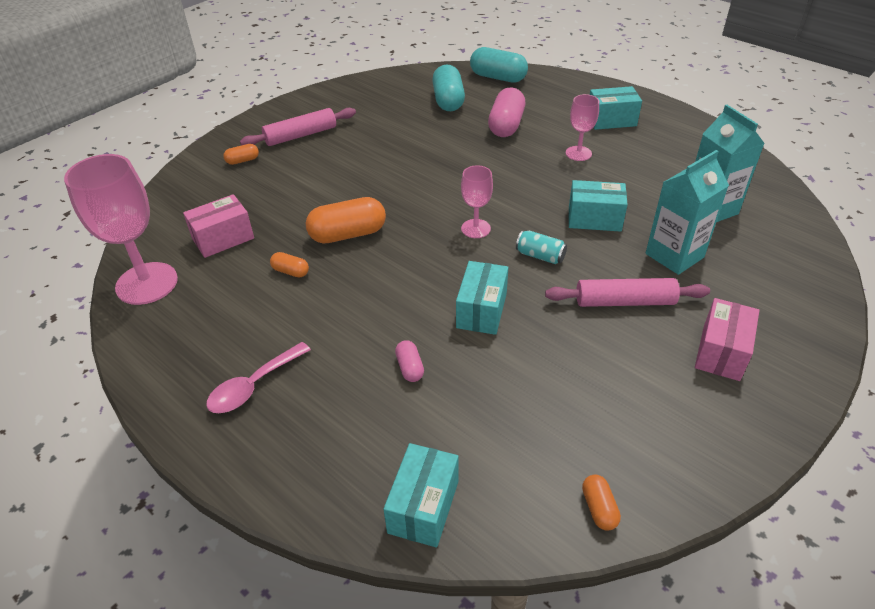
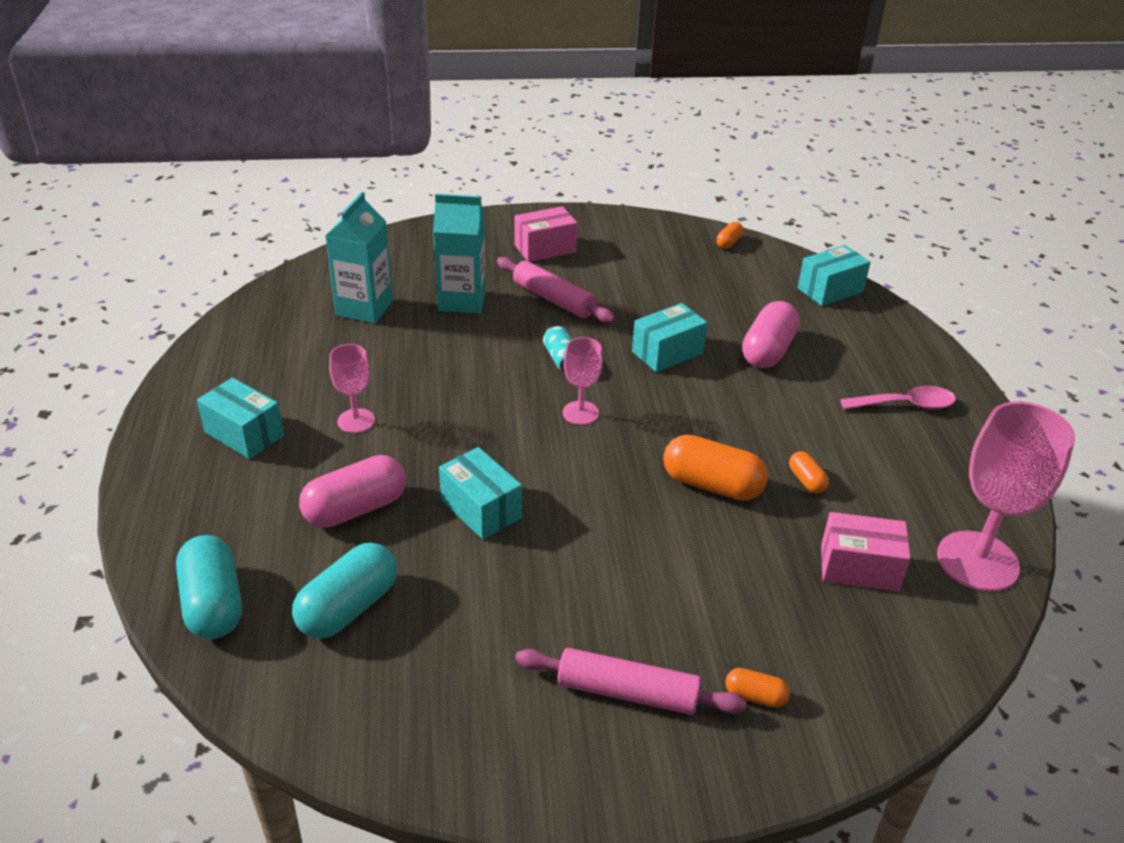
camera: 140 degrees left, 5 degrees down
(410, 368) = (768, 351): pink capsule -> pink capsule, size x2.01
(594, 219) = (466, 357): turquoise box -> turquoise box (481, 509)

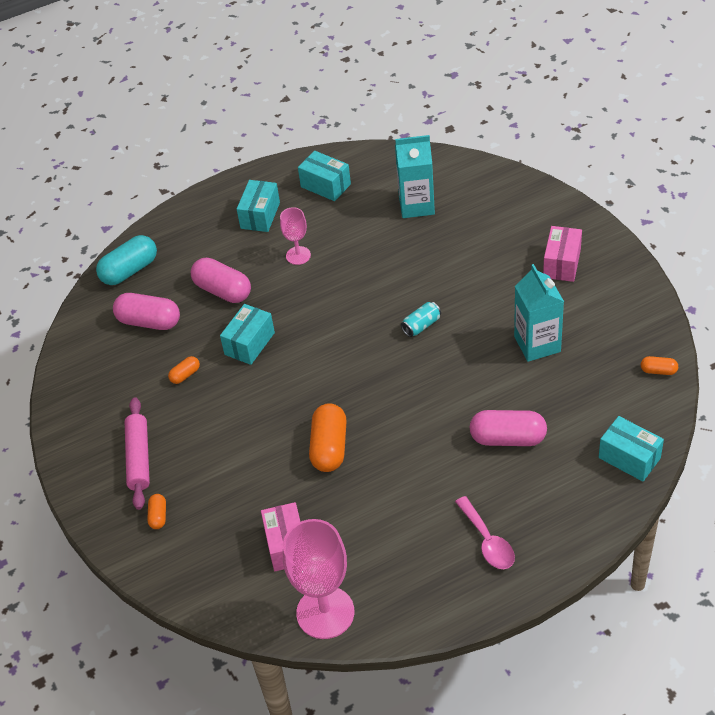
camera: 75 degrees right, 10 degrees up
(348, 607) = (149, 321): turquoise capsule -> pink capsule
(462, 300) = (458, 248): turquoise carton -> turquoise carton (537, 344)
(545, 248) = (562, 263): pink box -> pink box turned 60 degrees clockwise
(553, 299) = (493, 294): pink rolling pin -> none
(580, 413) = (367, 356): pink goblet -> none
(667, 353) = (466, 380): turquoise box -> turquoise box (325, 185)
(806, 480) = (361, 498): orange capsule -> orange capsule (185, 375)

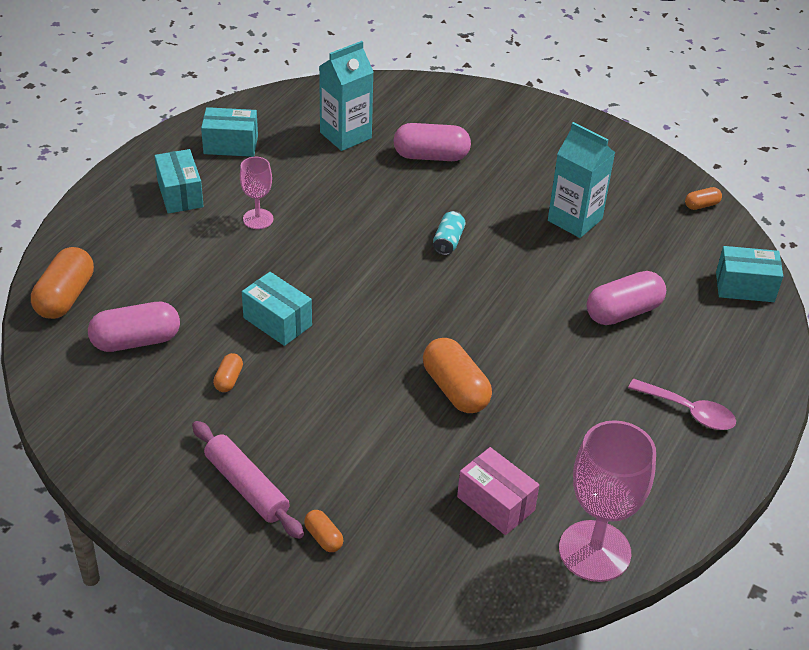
camera: 40 degrees left, 5 degrees down
(129, 270) = (65, 297): turquoise capsule -> orange capsule
(223, 290) = (200, 280): pink capsule -> pink capsule (431, 156)
(249, 343) = (277, 321): turquoise box -> turquoise box turned 45 degrees counterclockwise
(562, 263) = (534, 144): pink box -> none

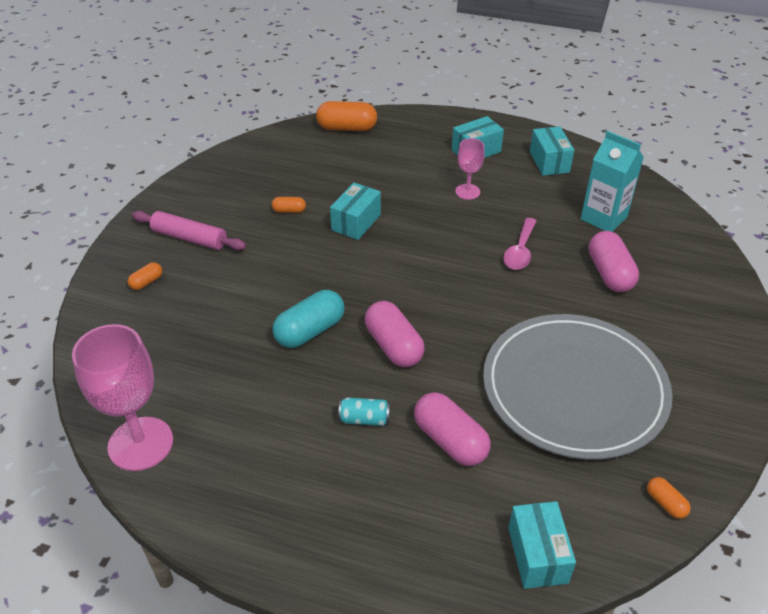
camera: 80 degrees right, 0 degrees up
(136, 341) = (315, 164): pink capsule -> pink capsule (394, 346)
(246, 487) = (189, 238): pink rolling pin -> pink rolling pin turned 75 degrees clockwise
(448, 241) = (494, 301): turquoise can -> turquoise can (364, 419)
(455, 389) = (310, 331): orange capsule -> turquoise capsule
(495, 503) = (187, 372): pink box -> none
(575, 220) = (574, 388): turquoise carton -> grey plate
(688, 411) = (323, 507): pink spoon -> pink spoon (520, 251)

